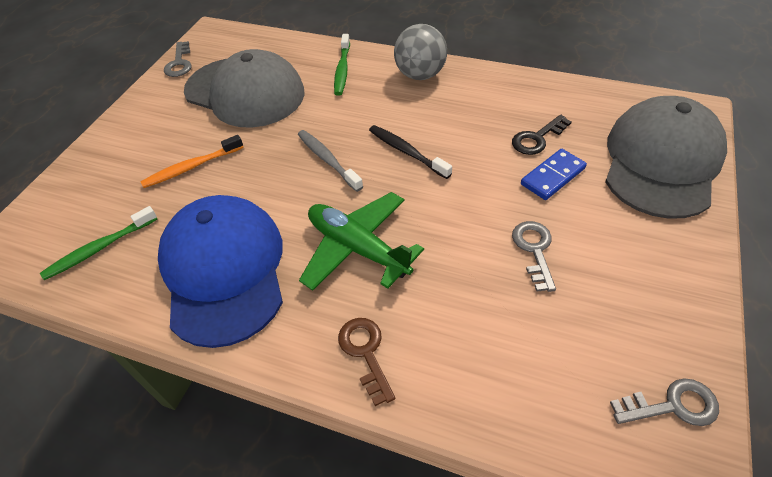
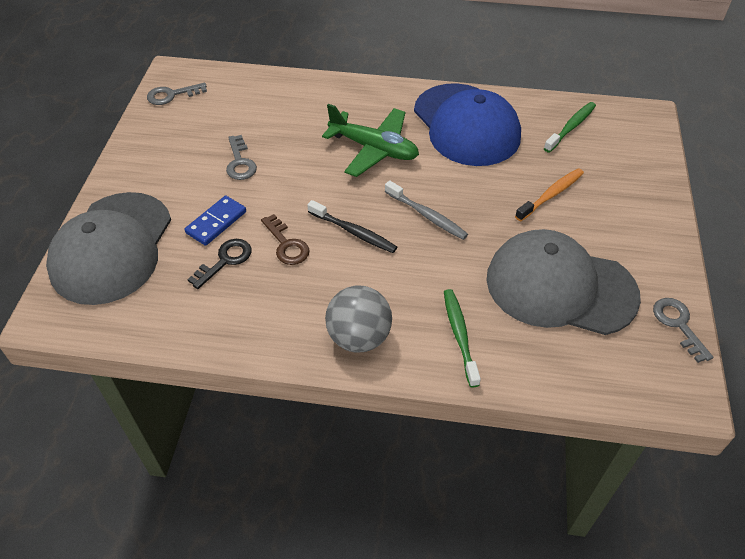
camera: 165 degrees right, 0 degrees up
(365, 353) = (350, 96): brown key -> brown key (286, 244)

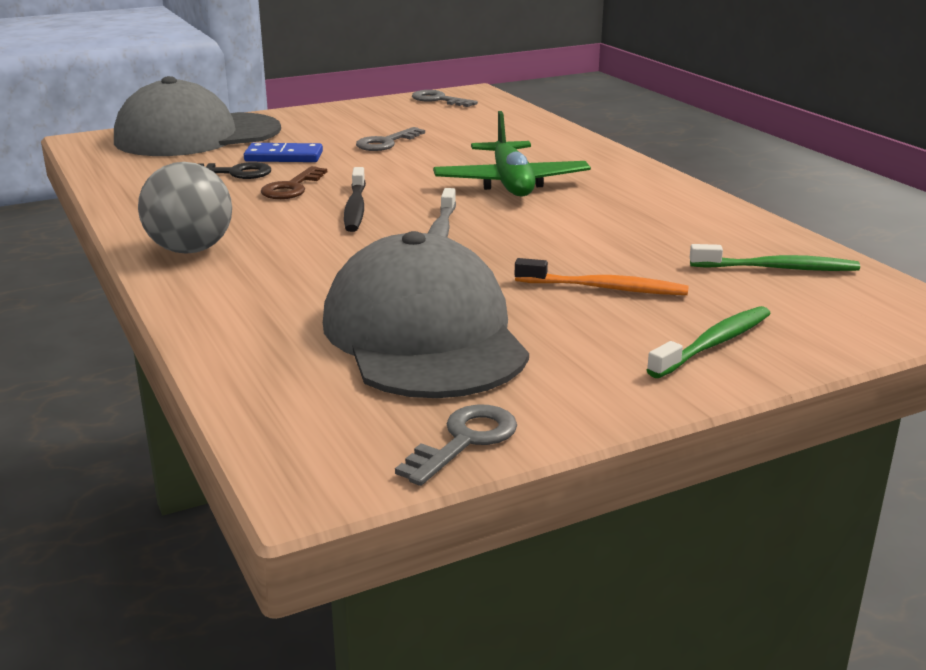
camera: 55 degrees right, 25 degrees down
(459, 335) = (253, 297): green toothbrush -> green toothbrush (713, 344)
(466, 125) = (648, 212): blue cap -> none

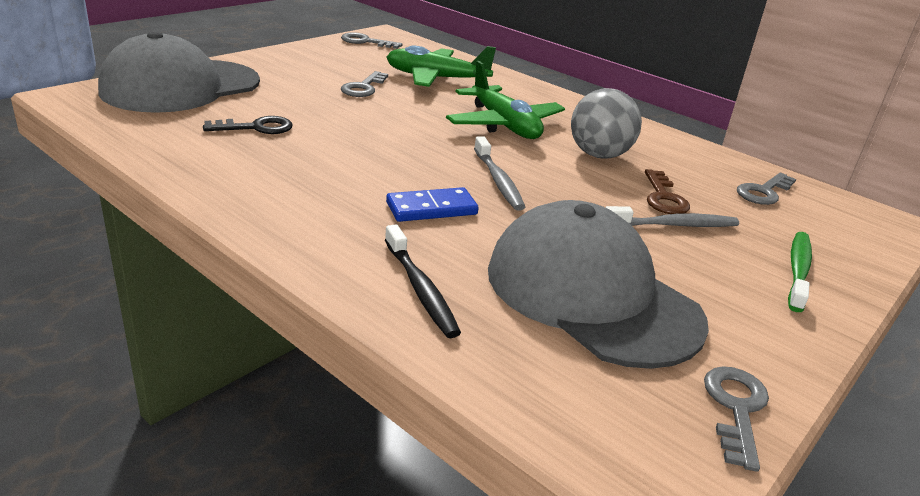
camera: 25 degrees left, 5 degrees up
(190, 250) = (296, 222): grey ball -> grey ball (599, 155)
(284, 157) = (287, 107): blue domino -> blue domino (431, 209)
(292, 188) = (326, 141): brown key -> brown key (663, 197)
(355, 208) = (403, 160): black toothbrush -> black toothbrush (420, 289)
(482, 137) = (436, 78): none -> green plane
(604, 288) = (673, 225): orange toothbrush -> grey toothbrush
(777, 268) = (764, 192): green toothbrush -> grey key

